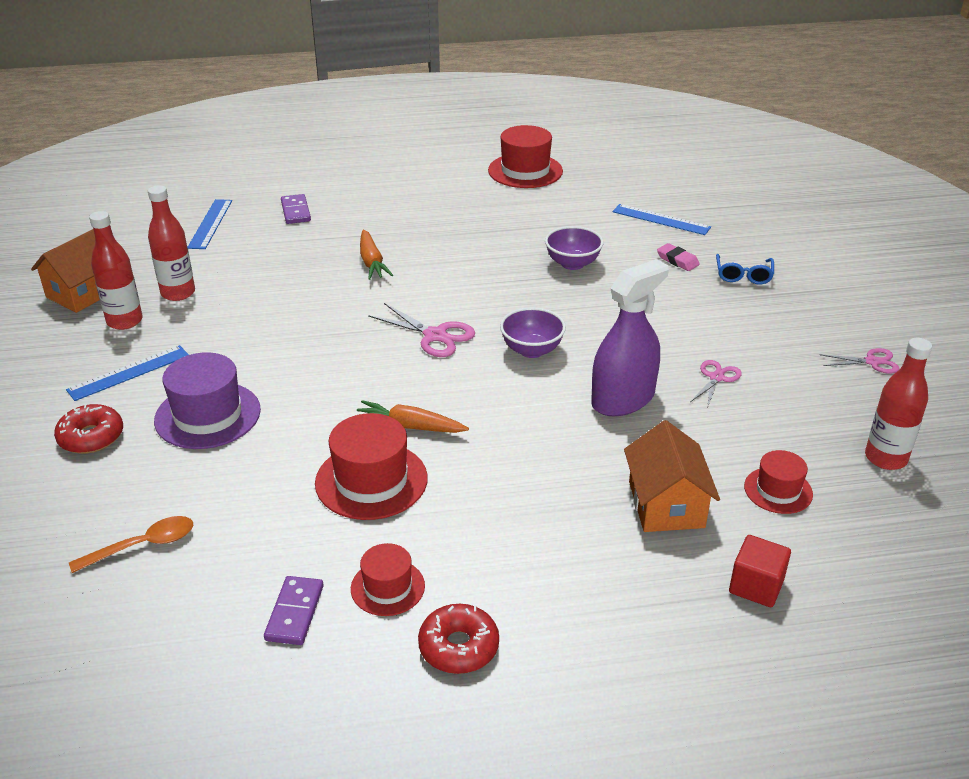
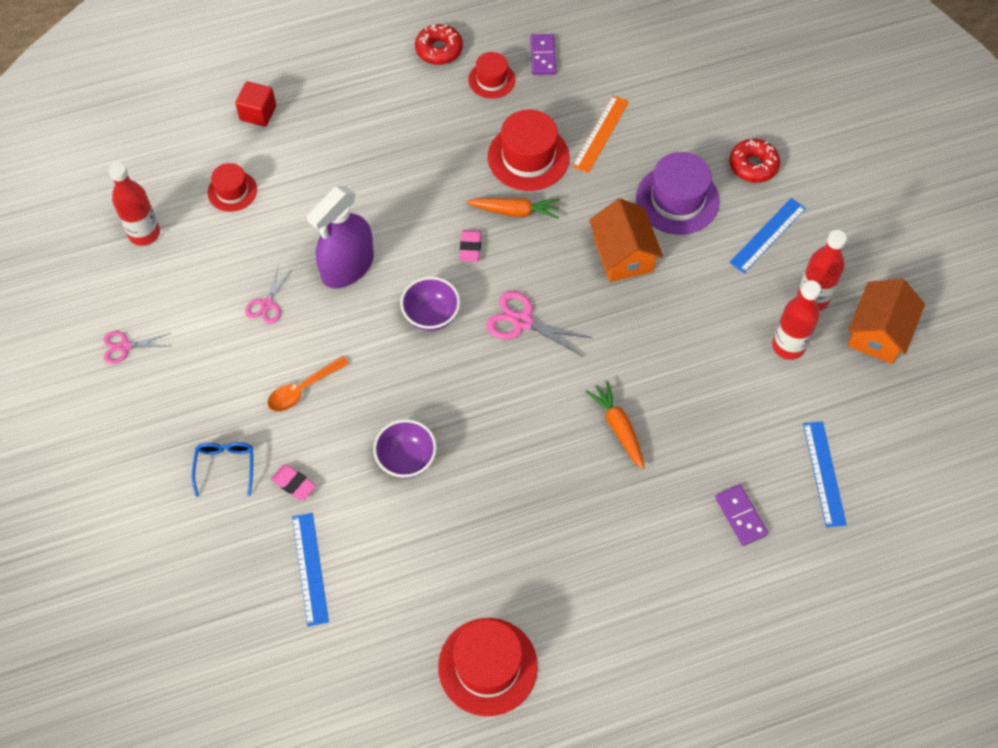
camera: 170 degrees right, 25 degrees up
(142, 546) = (660, 85): orange spoon -> orange spoon (303, 389)
(262, 495) = (601, 134): none -> orange ruler
(474, 400) = (470, 247): none -> pink eraser
(661, 219) = (310, 568): blue ruler -> blue ruler turned 60 degrees clockwise
(666, 504) = (314, 167): orange house -> orange house (623, 254)

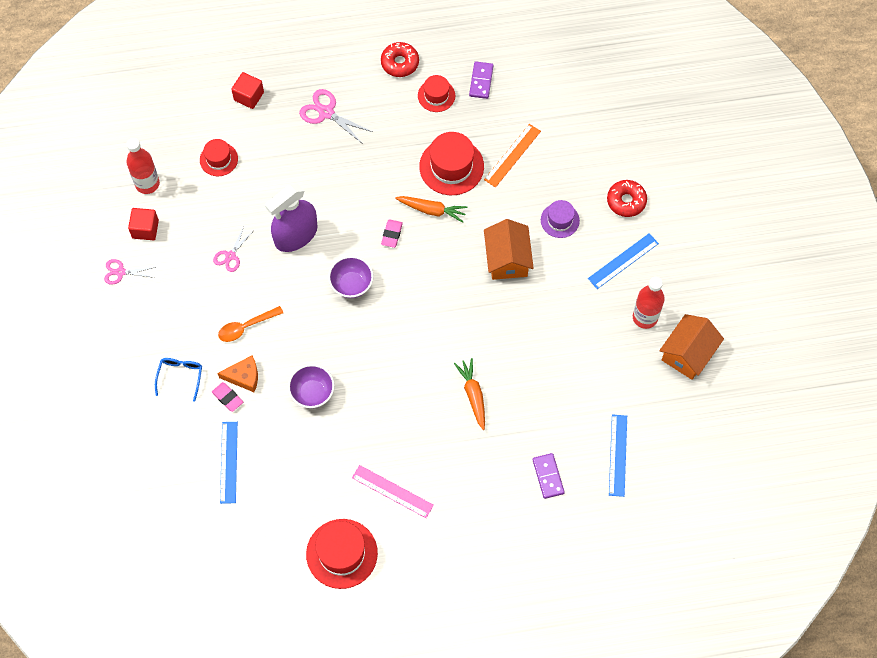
camera: 10 degrees right, 5 degrees up
(150, 288) = (145, 229): none -> red cube
(311, 452) = (244, 376): none -> orange cheese
(522, 322) = (419, 301): pink scissors -> pink scissors (326, 113)
(539, 570) = (392, 491): none -> pink ruler
(677, 199) = (560, 220): purple hat -> purple hat, size x0.59
(788, 346) = (616, 352): red bottle -> none

